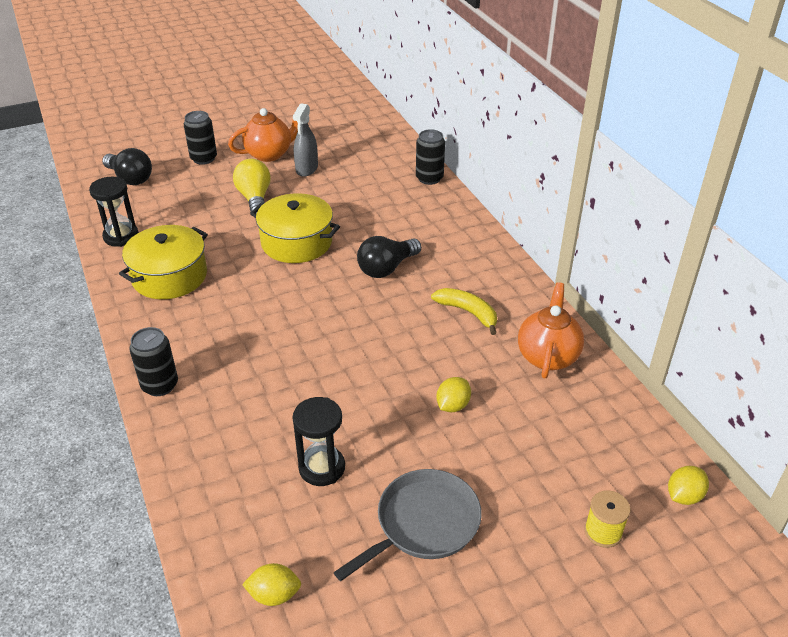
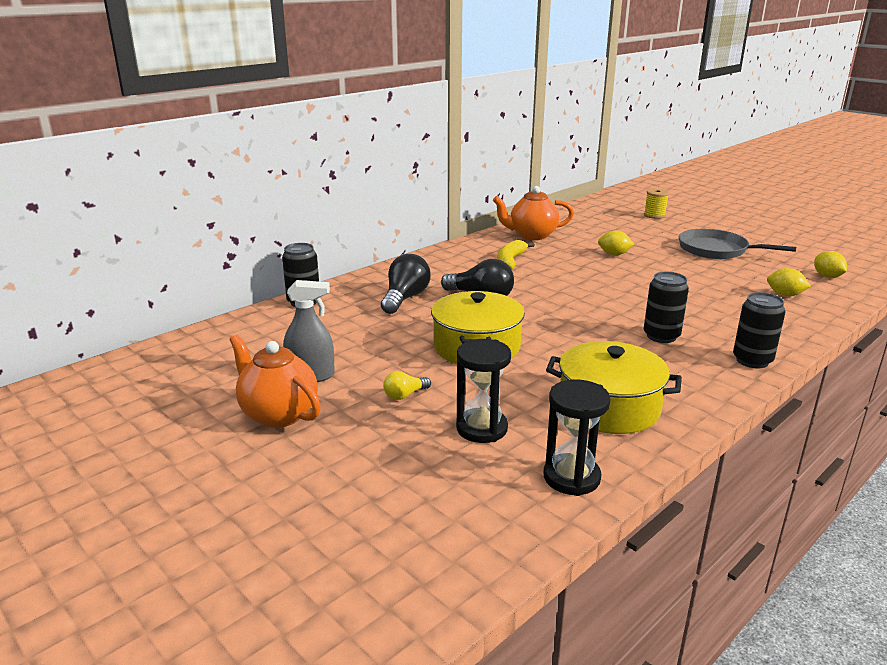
camera: 110 degrees left, 15 degrees down
(130, 178) = (413, 535): black light bulb -> black light bulb (405, 298)
(204, 158) = (313, 473): black can -> black can (661, 336)
(255, 198) = (404, 395): yellow light bulb -> yellow light bulb, size x0.52
(322, 468) = (724, 281): black hourglass -> black hourglass (481, 428)
(684, 496) = (605, 203): yellow lemon -> yellow lemon (785, 295)

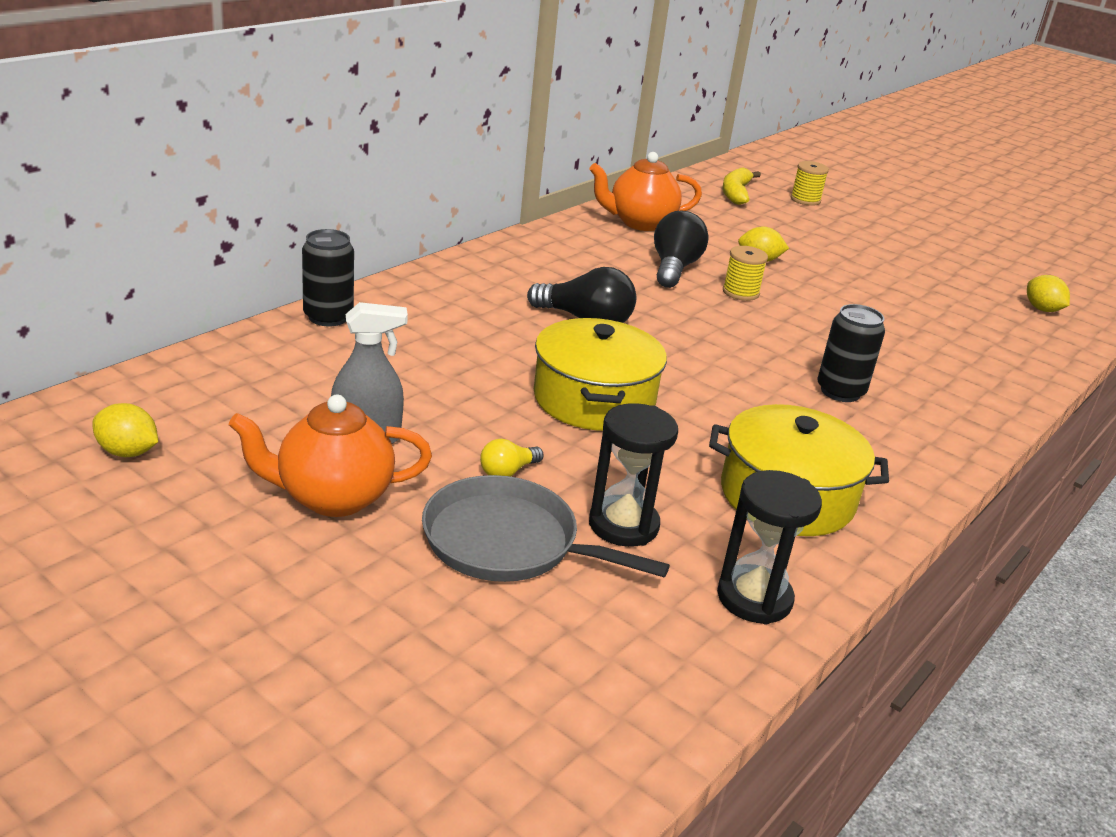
camera: 10 degrees left, 5 degrees up
(278, 414) = (333, 498): orange teapot -> orange teapot turned 45 degrees counterclockwise
(405, 298) = (477, 317): black light bulb -> black light bulb (674, 268)
(510, 261) = (616, 264): yellow banana -> yellow banana (735, 193)
(597, 275) = (740, 292): none -> yellow spool
(716, 250) = (895, 260): grey pan -> grey pan (507, 542)
(752, 360) = (961, 432): black can -> none
(785, 295) = (991, 335): yellow lemon -> yellow lemon (127, 452)

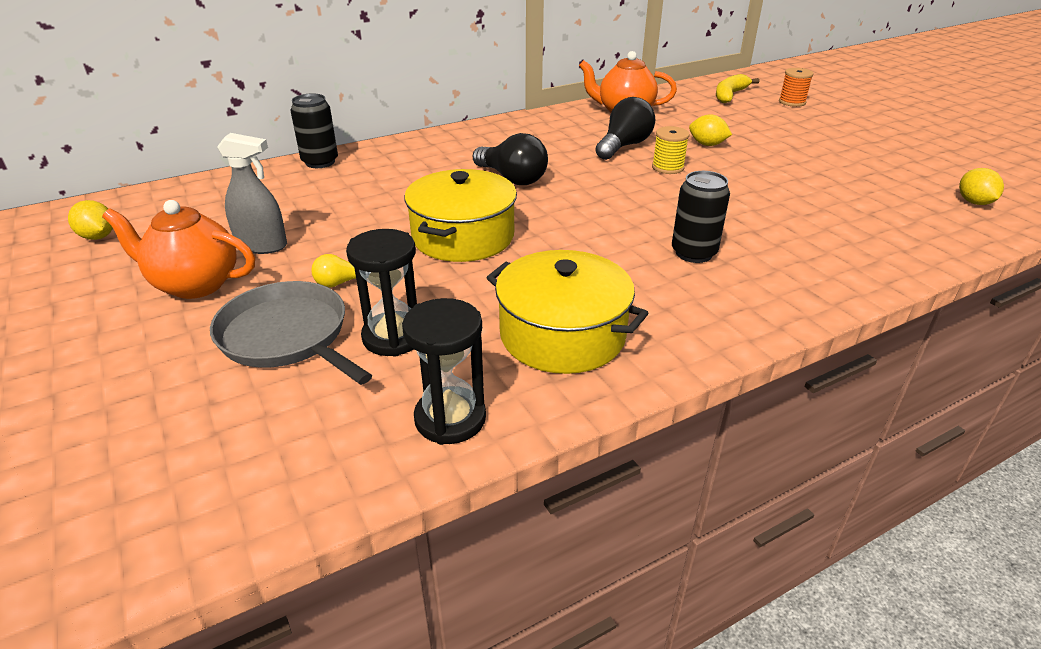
camera: 25 degrees right, 5 degrees up
(805, 200) = (792, 102): yellow spool -> orange spool

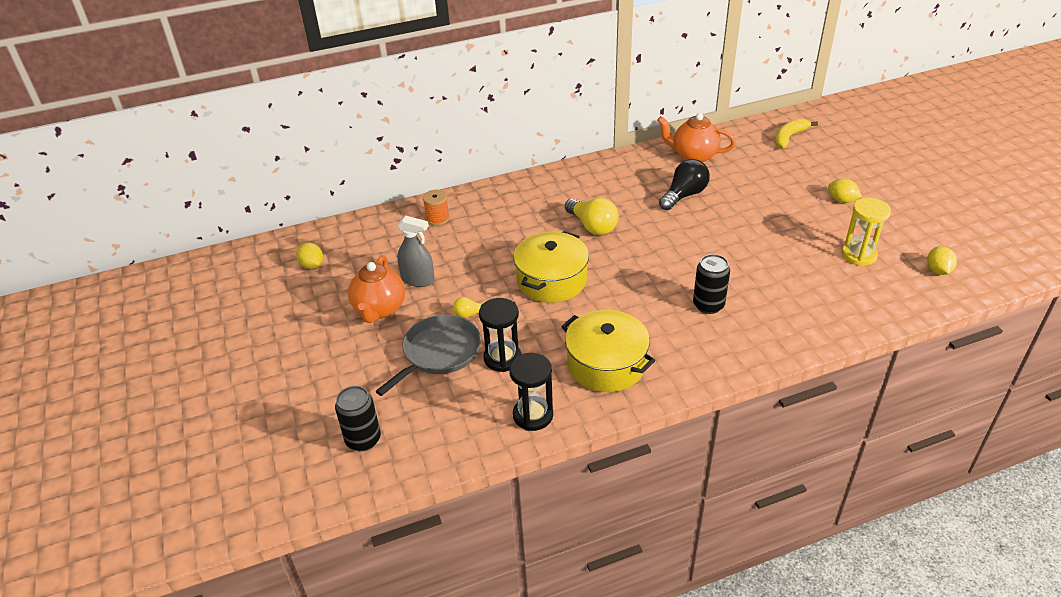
camera: 10 degrees right, 5 degrees up
(195, 284) = (379, 309): orange teapot -> orange teapot turned 105 degrees counterclockwise
(287, 336) = (439, 353): grey pan -> grey pan turned 75 degrees clockwise
(320, 162) = (453, 201): black can -> black can (363, 439)
(512, 178) = (592, 226): black light bulb -> yellow light bulb
(667, 167) = (712, 221): yellow spool -> none
(707, 144) = (751, 197): yellow lemon -> yellow lemon (842, 200)
(792, 102) = (840, 148): orange spool -> orange spool (437, 218)
(867, 192) = (859, 255): none -> yellow hourglass

